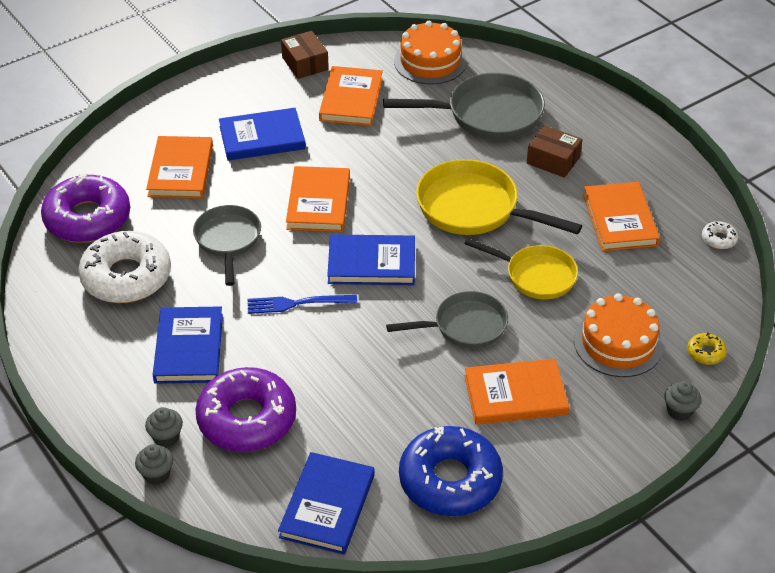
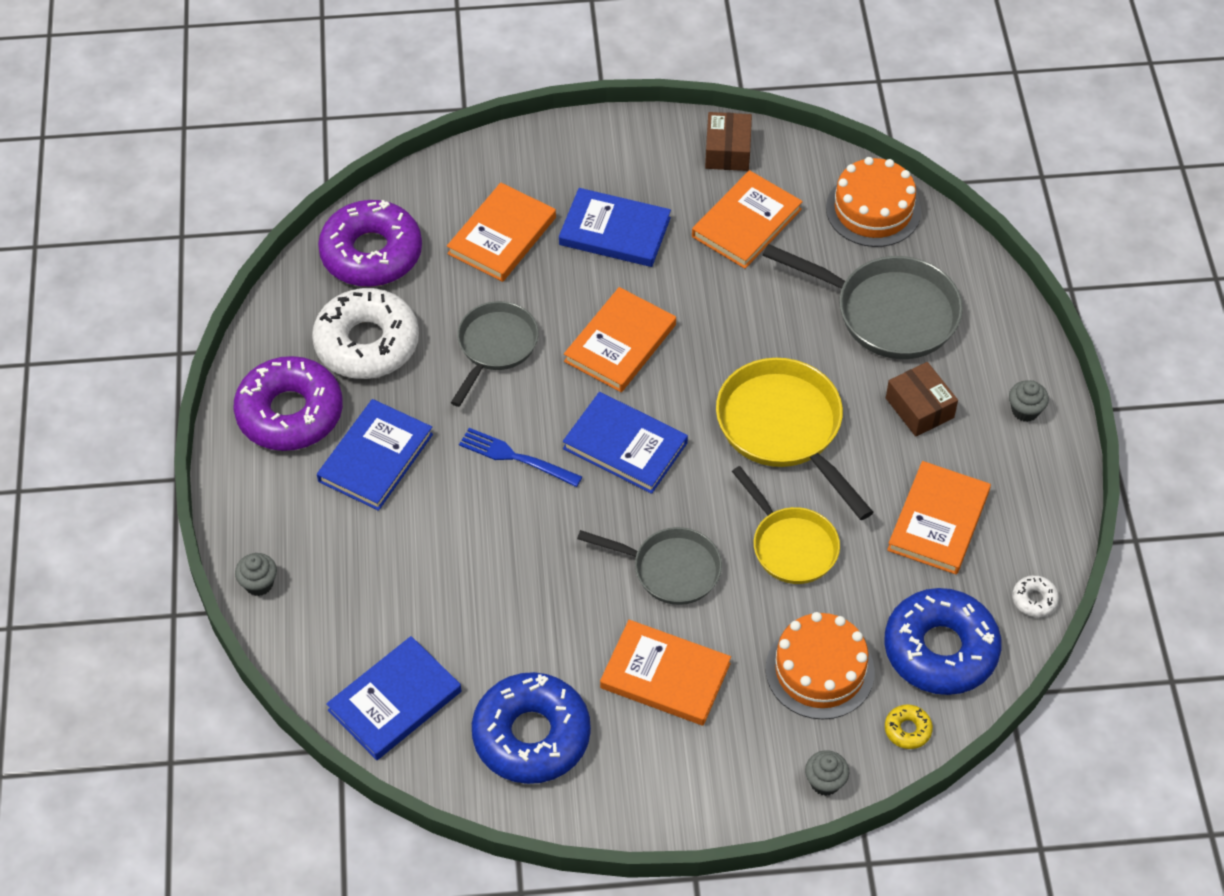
camera: 30 degrees right, 10 degrees up
(166, 437) = (292, 548): grey cupcake -> grey cupcake (1025, 410)
(247, 419) = (380, 566): purple donut -> purple donut (290, 413)
(685, 295) = (940, 649): none -> blue donut

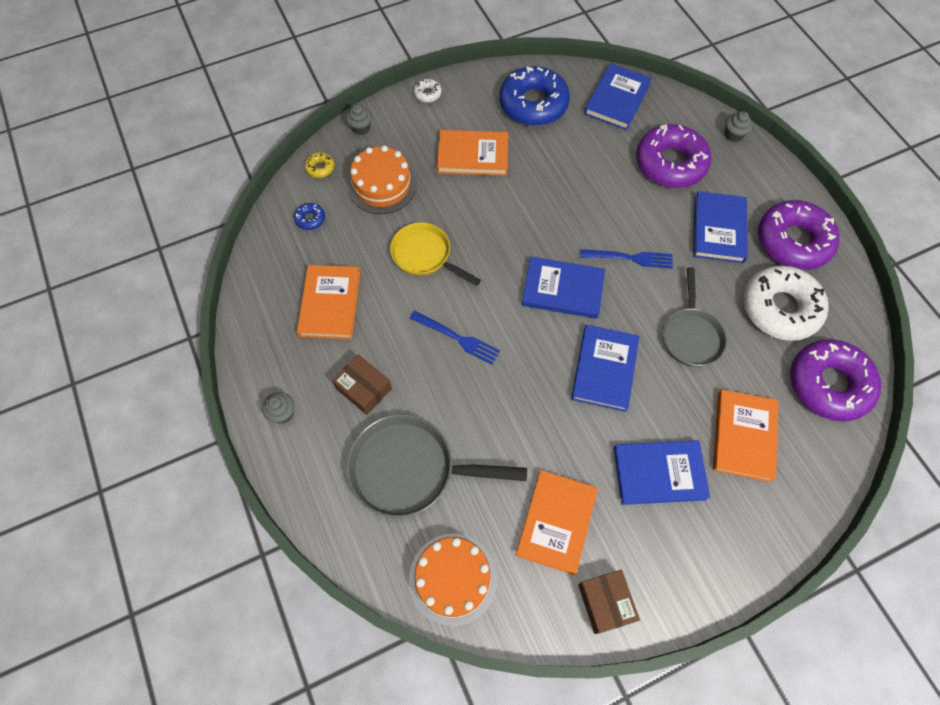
camera: 160 degrees right, 10 degrees up
(380, 569) = (670, 163): none -> purple donut
(620, 343) = (604, 369): orange book -> blue book
(670, 569) = (496, 217): grey pan -> none
(784, 429) = (458, 338): yellow pan -> blue fork
(940, 649) = (310, 219): blue donut -> blue donut, size x0.40
(1034, 599) = (254, 269): white donut -> white donut (427, 94)

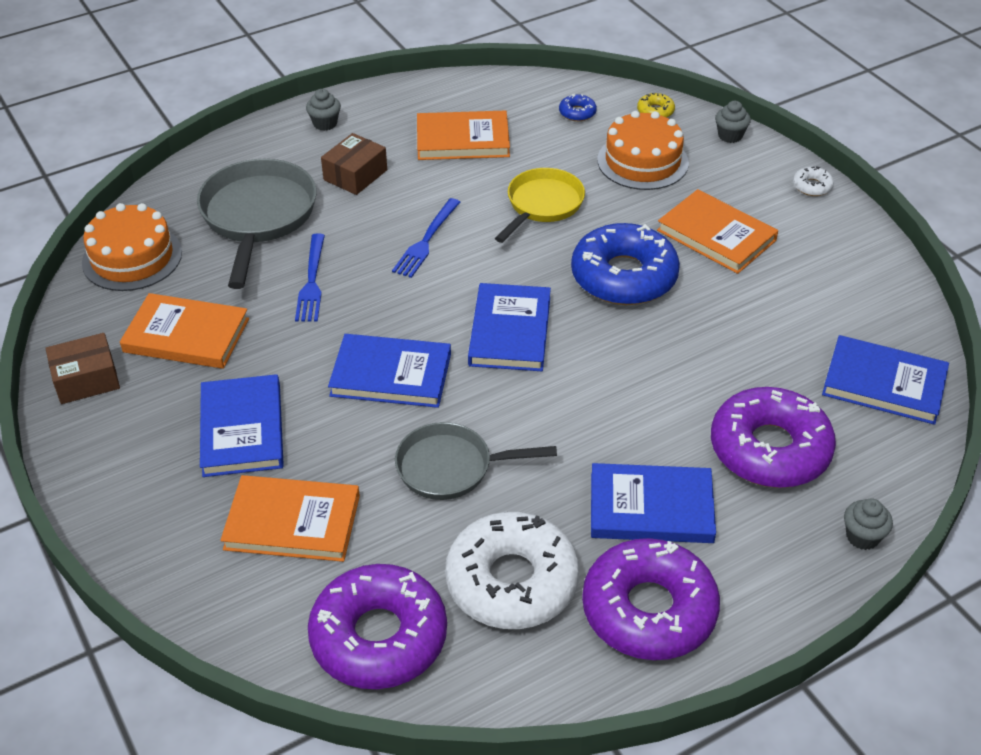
camera: 85 degrees right, 20 degrees down
(473, 155) = (716, 235): orange book -> orange book turned 45 degrees counterclockwise
(533, 104) = (835, 289): blue donut -> blue donut (624, 276)
(631, 258) = (575, 401): blue fork -> blue fork (312, 282)

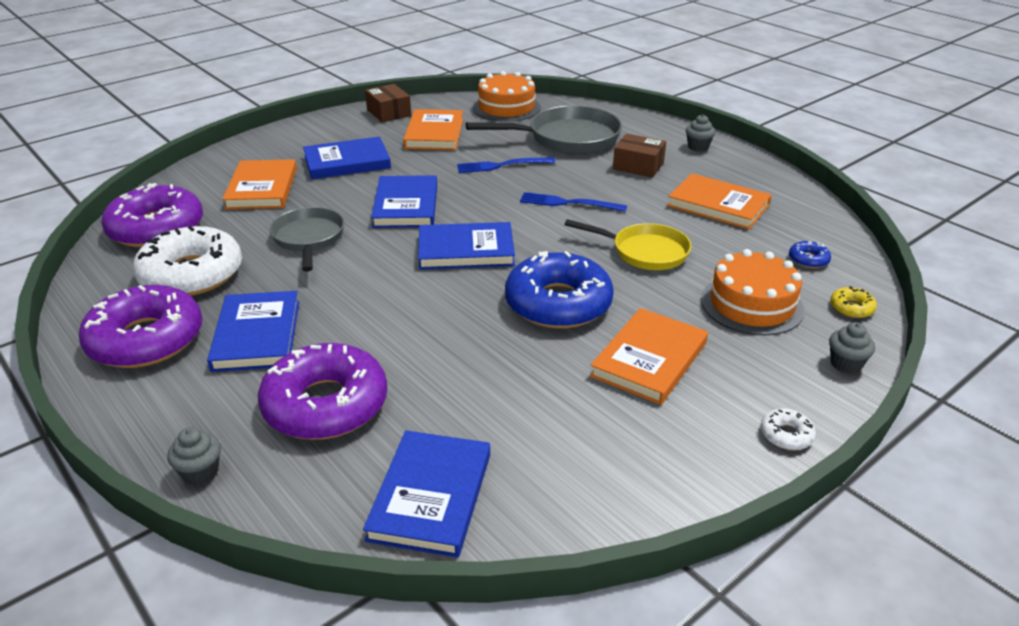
camera: 80 degrees right, 10 degrees down
(462, 139) = (718, 205): orange book -> orange book turned 45 degrees counterclockwise

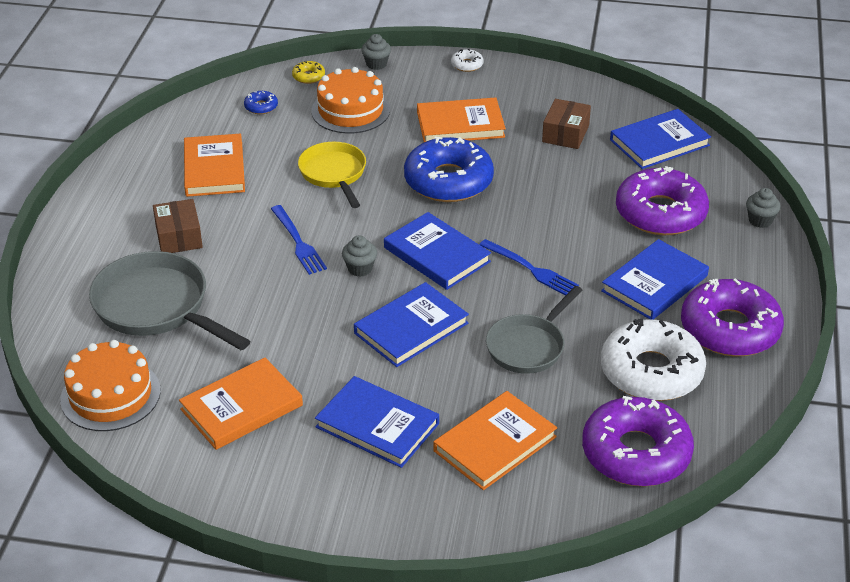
camera: 130 degrees left, 5 degrees up
(389, 113) = (222, 483): brown box -> brown box (565, 134)
(501, 165) = (268, 317): blue fork -> blue fork (532, 269)
(698, 147) = (95, 220): grey cupcake -> grey cupcake (360, 269)

